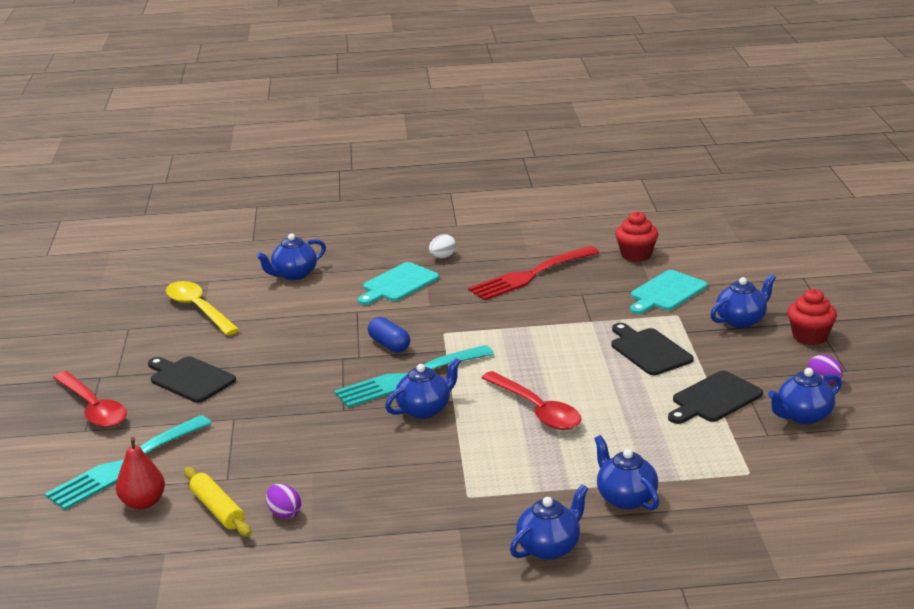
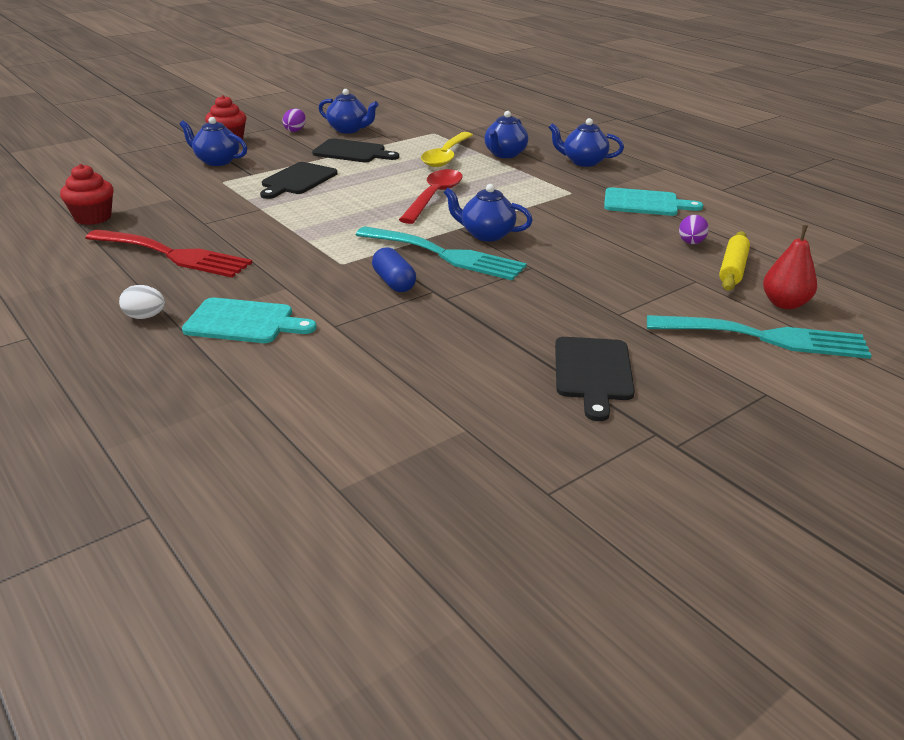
camera: 125 degrees left, 5 degrees up
(93, 408) = (730, 411): red spoon -> none
(198, 309) = (434, 452): yellow spoon -> yellow spoon (446, 156)
(294, 275) = (265, 411): blue teapot -> none
(389, 345) = (394, 282): blue capsule -> blue capsule turned 45 degrees counterclockwise
(666, 292) = (178, 192): turquoise cutting board -> turquoise cutting board (644, 203)

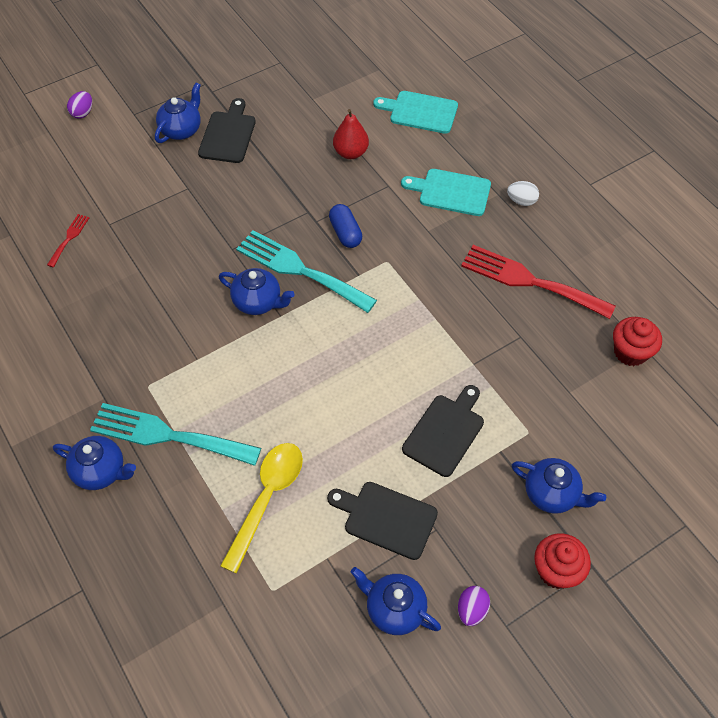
camera: 175 degrees left, 25 degrees up
(434, 197) = (296, 382): red spoon -> none
(505, 154) = (191, 502): blue teapot -> blue teapot (181, 130)
(644, 203) = (81, 357): turquoise cutting board -> turquoise cutting board (420, 112)
(691, 243) = (79, 279): purple egg -> purple egg (83, 113)
(733, 269) = (69, 238): yellow rolling pin -> red fork
(766, 338) = (100, 159): turquoise fork -> turquoise fork (167, 435)
(784, 304) = (61, 193): red pear -> red pear (350, 153)

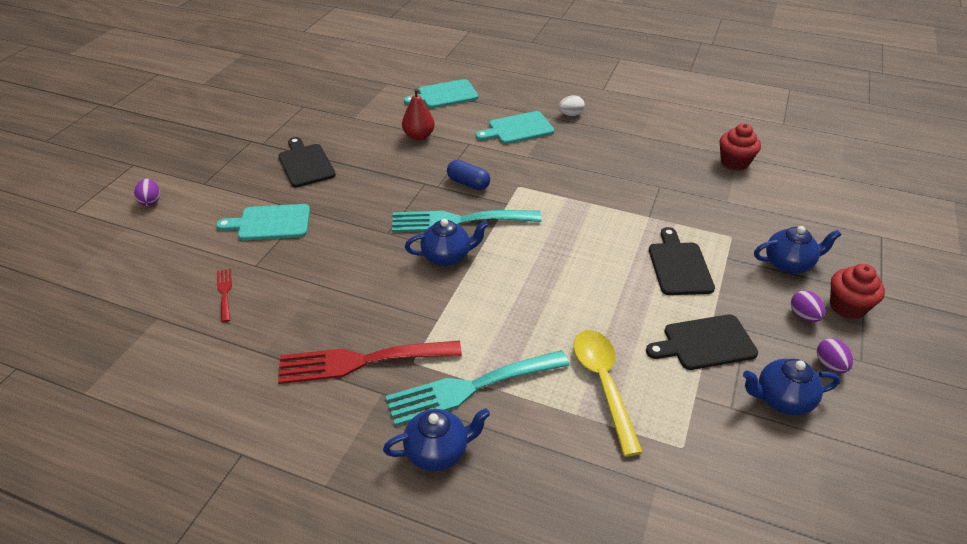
camera: 35 degrees left, 15 degrees down
(152, 186) = (270, 223): none -> turquoise cutting board
(181, 130) = (260, 176): blue teapot -> none
(503, 552) = (803, 316): none -> purple egg
(529, 281) = (628, 154): red fork -> red fork (360, 361)

